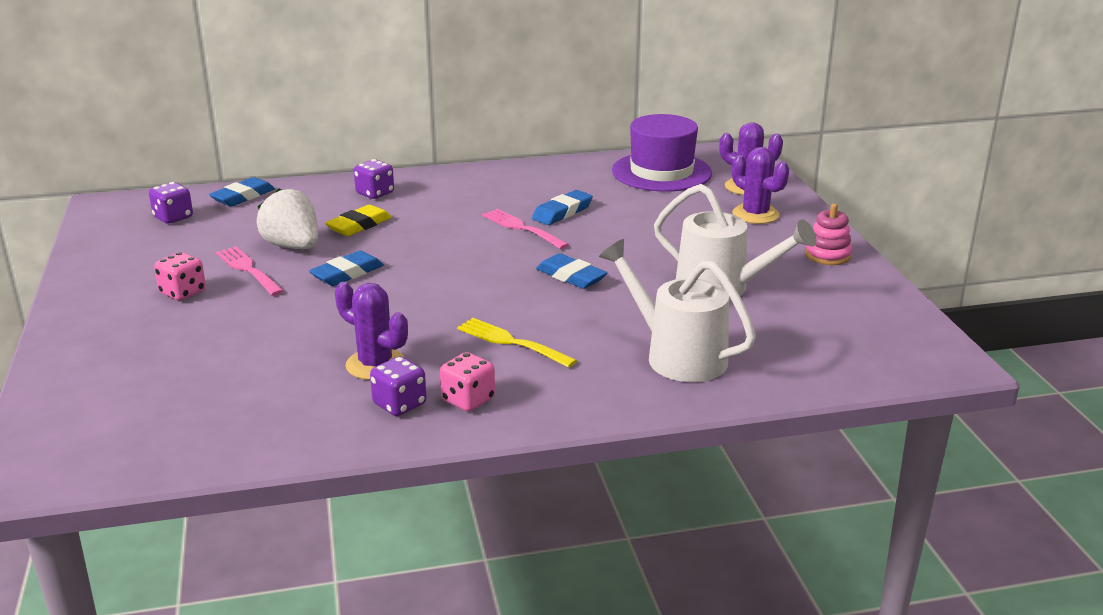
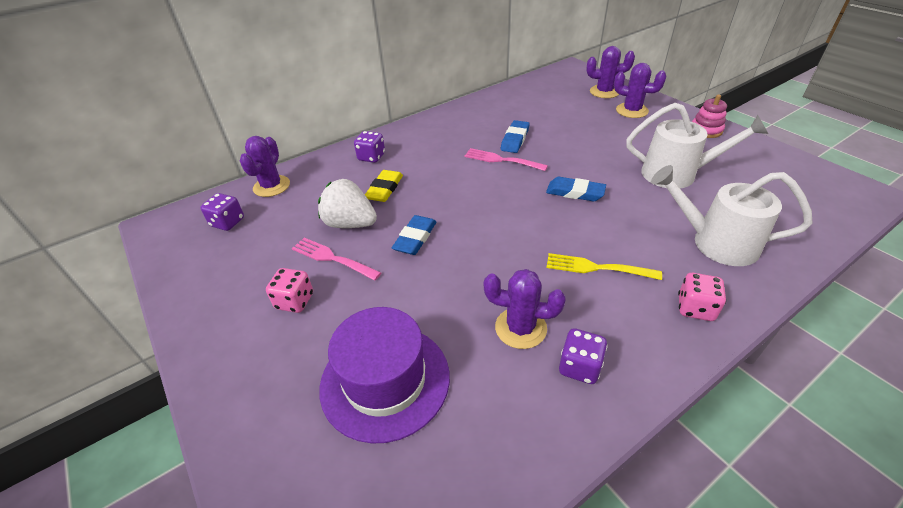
camera: 20 degrees left, 15 degrees up
(243, 197) = (271, 186): blue eraser -> purple cactus
(468, 400) = (625, 341): pink dice -> pink dice (695, 308)
(661, 172) = (543, 93): purple hat -> purple hat (385, 380)

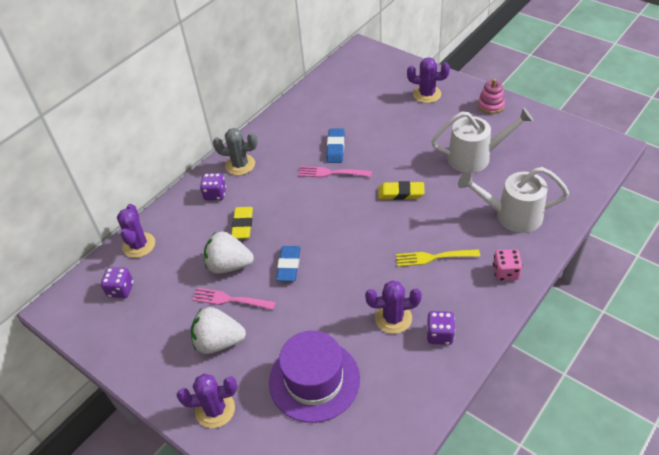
camera: 15 degrees left, 5 degrees up
(295, 301) = (219, 342): pink dice -> white strawberry
(409, 137) = (240, 165): none -> grey cactus
(575, 192) = (401, 193): blue eraser -> yellow eraser
(604, 92) = (398, 75): purple cactus -> purple cactus (215, 409)

